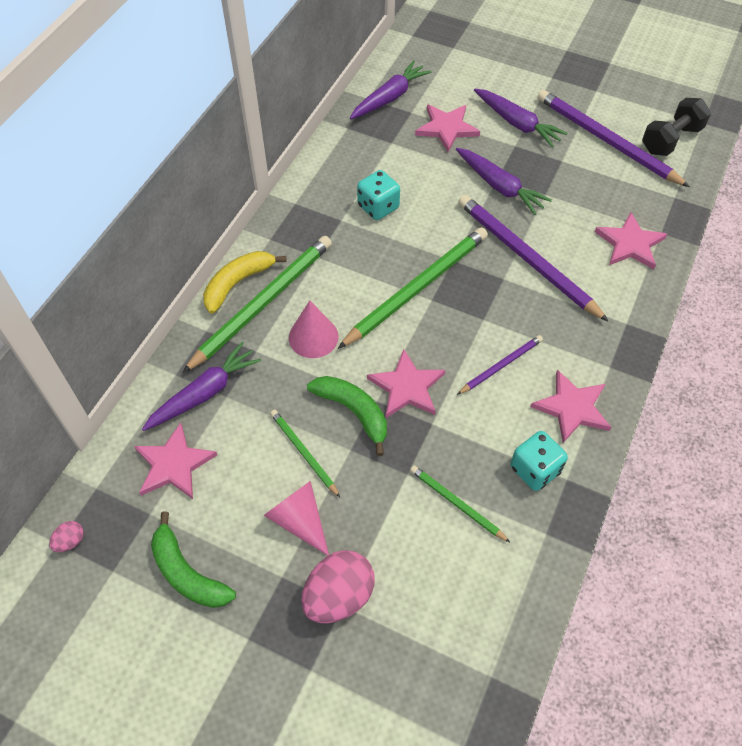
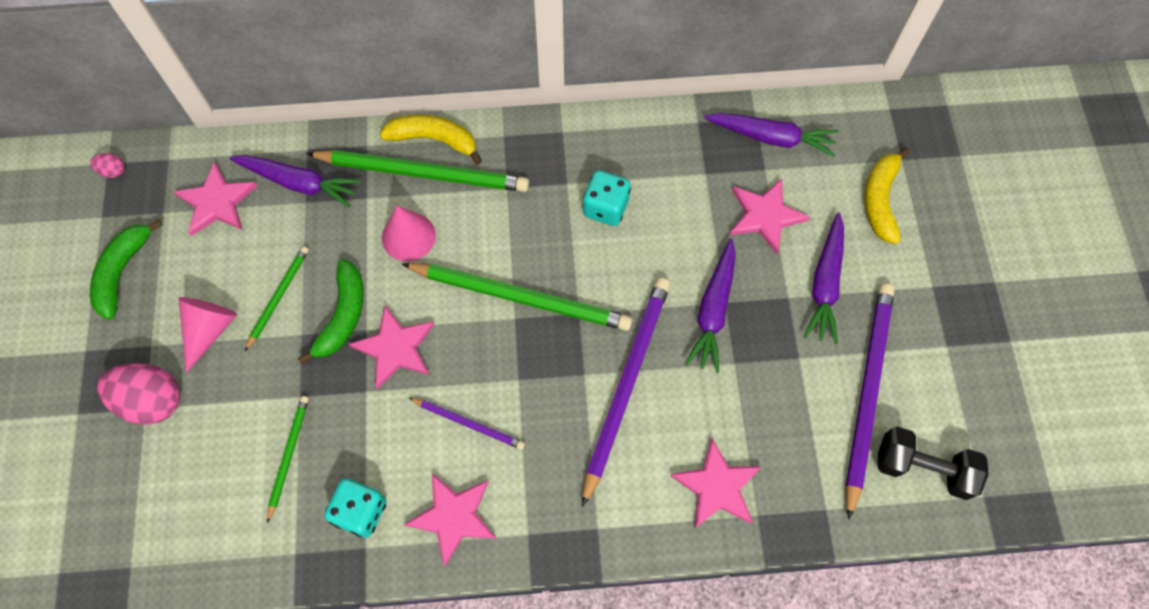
camera: 60 degrees right, 10 degrees up
(475, 70) = (880, 200): none -> yellow banana

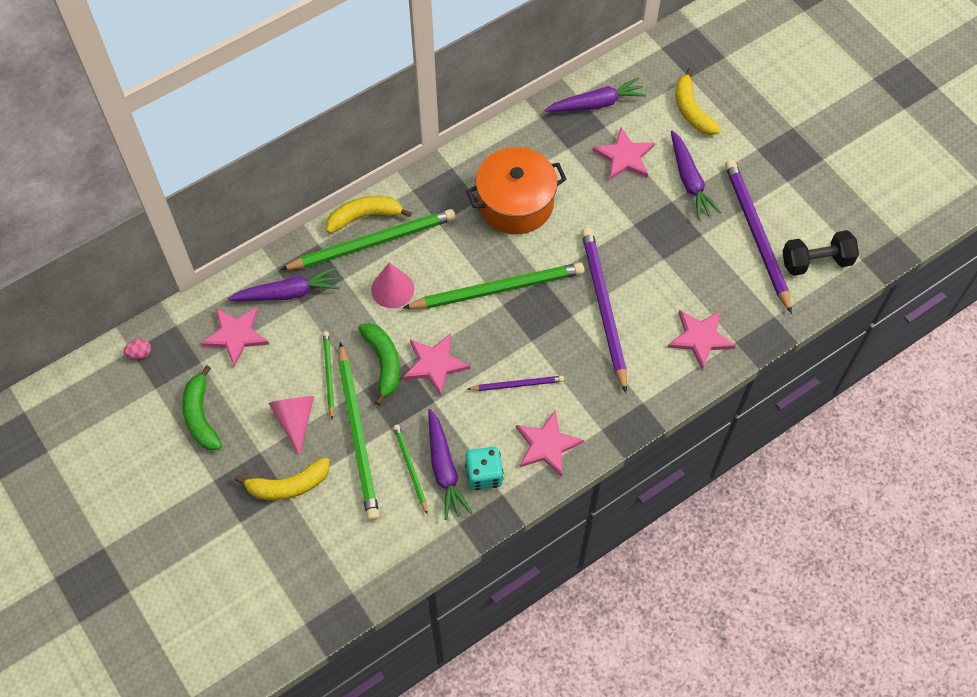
camera: 30 degrees left, 5 degrees down
(152, 401) = (288, 485): pink egg -> yellow banana
(261, 384) = (358, 434): none -> green pencil
(605, 208) = (515, 203): turquoise dice -> orange pot
(713, 310) = (629, 233): purple carrot -> purple carrot (444, 469)

